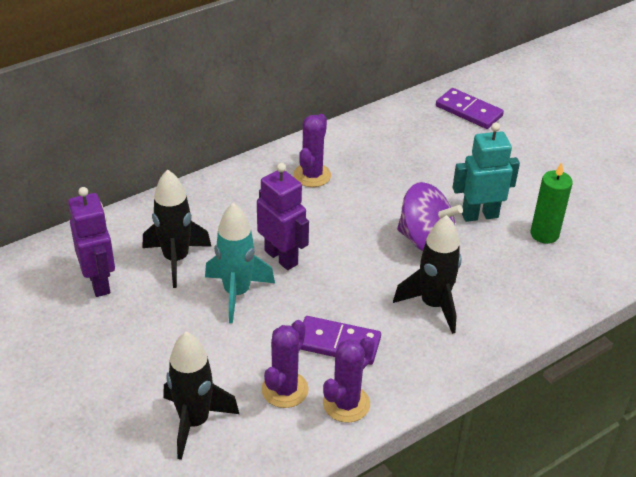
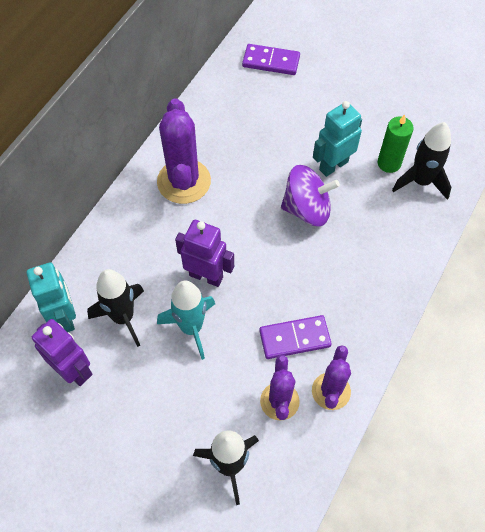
camera: 25 degrees left, 20 degrees up
(121, 238) = (65, 317): none -> turquoise robot
(312, 175) = (184, 181): purple cactus -> purple cactus, size x1.60
(433, 305) = (344, 268): black rocket -> black rocket (421, 181)

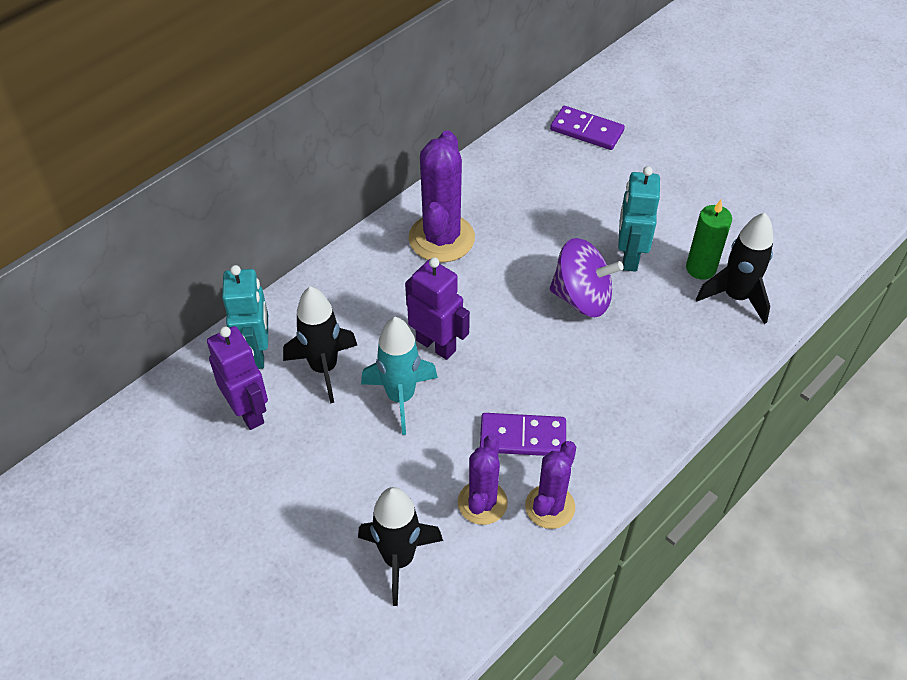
camera: 15 degrees right, 10 degrees down
(333, 165) = (629, 257): turquoise robot -> turquoise robot turned 60 degrees counterclockwise

